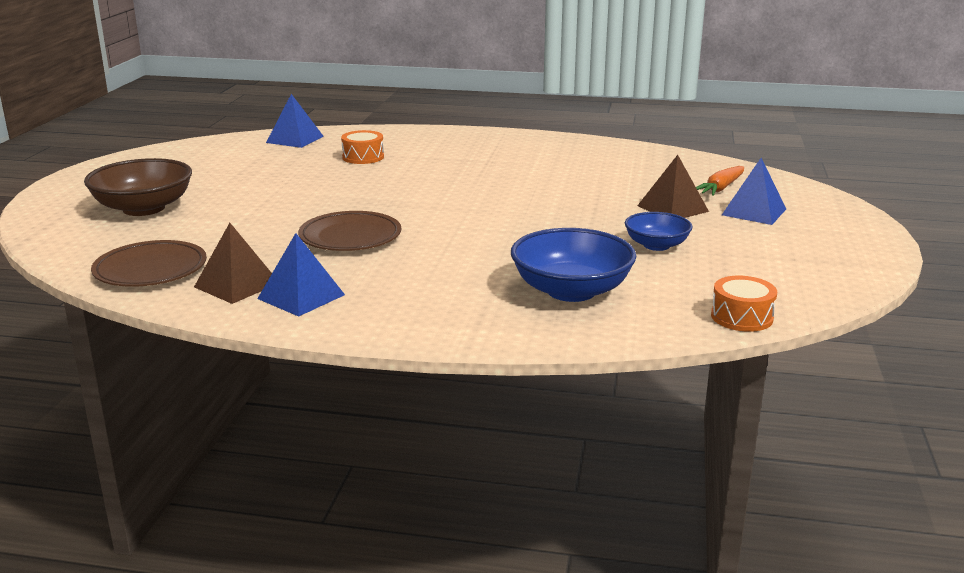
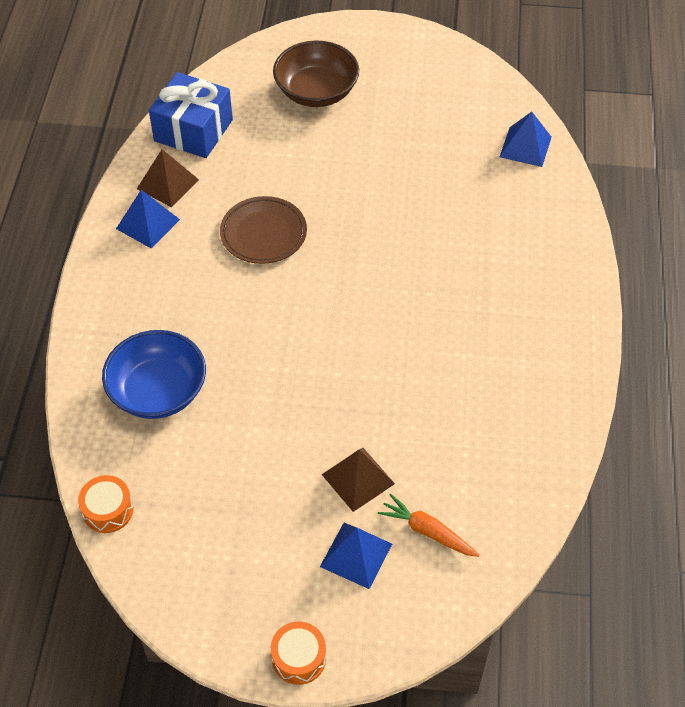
camera: 85 degrees right, 30 degrees up
(150, 270) = (193, 130): brown plate -> blue gift
(363, 157) = (477, 209): orange drum -> orange drum (299, 658)
(656, 245) = (258, 458): blue bowl -> none

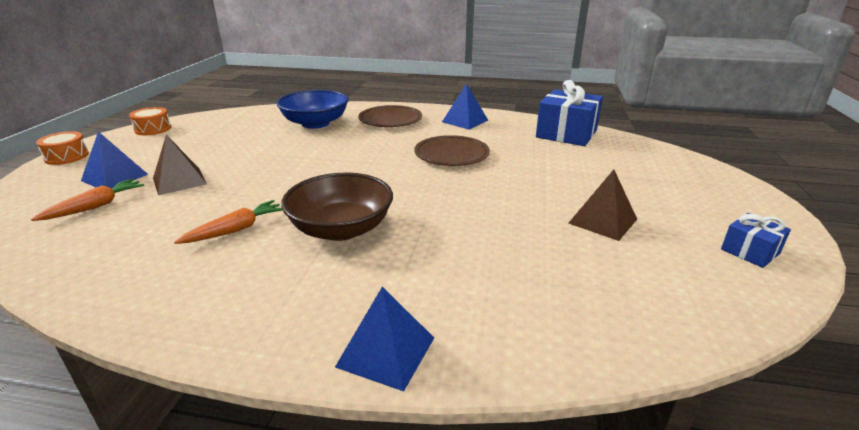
camera: 95 degrees right, 25 degrees down
(108, 510) = (238, 113): orange drum -> orange drum (153, 129)
(144, 305) = (390, 120): none -> brown plate
(167, 184) = (505, 126): brown pyramid -> brown pyramid (602, 221)
(316, 92) = (643, 181): brown bowl -> brown bowl (341, 229)
(428, 61) = (750, 251): none -> blue gift
(452, 384) = (235, 230): none -> orange carrot
(525, 146) = (612, 325): blue pyramid -> blue pyramid (386, 351)

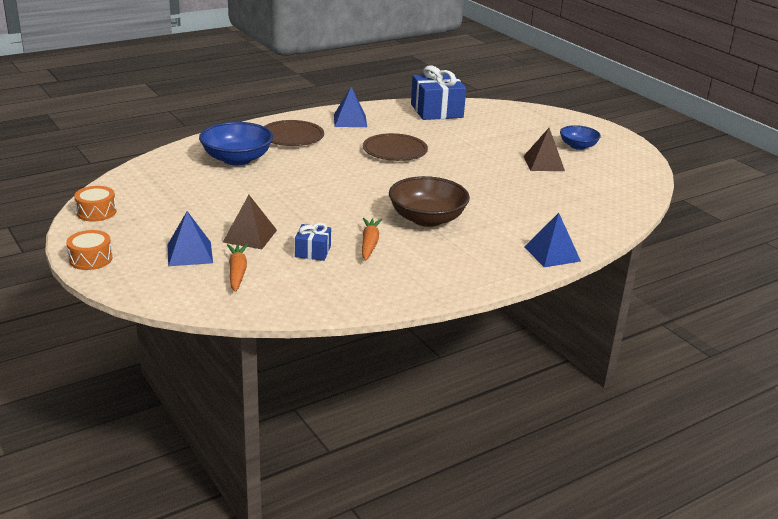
camera: 45 degrees left, 0 degrees up
(692, 217) = (578, 146): none -> blue bowl
(750, 251) = (620, 155): blue gift -> blue gift (312, 251)

